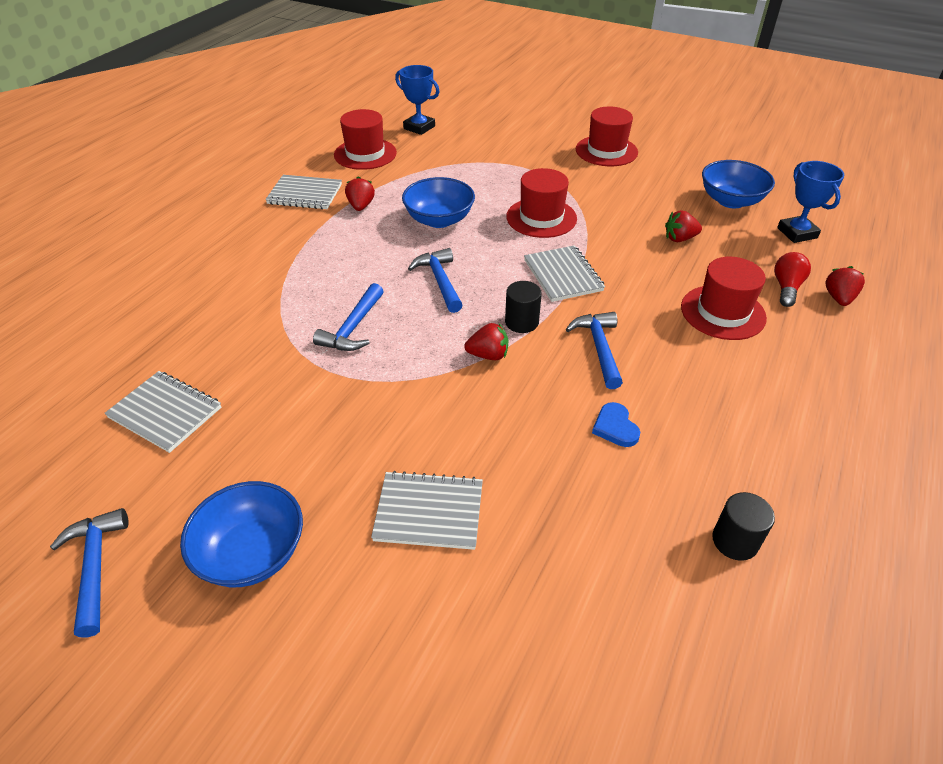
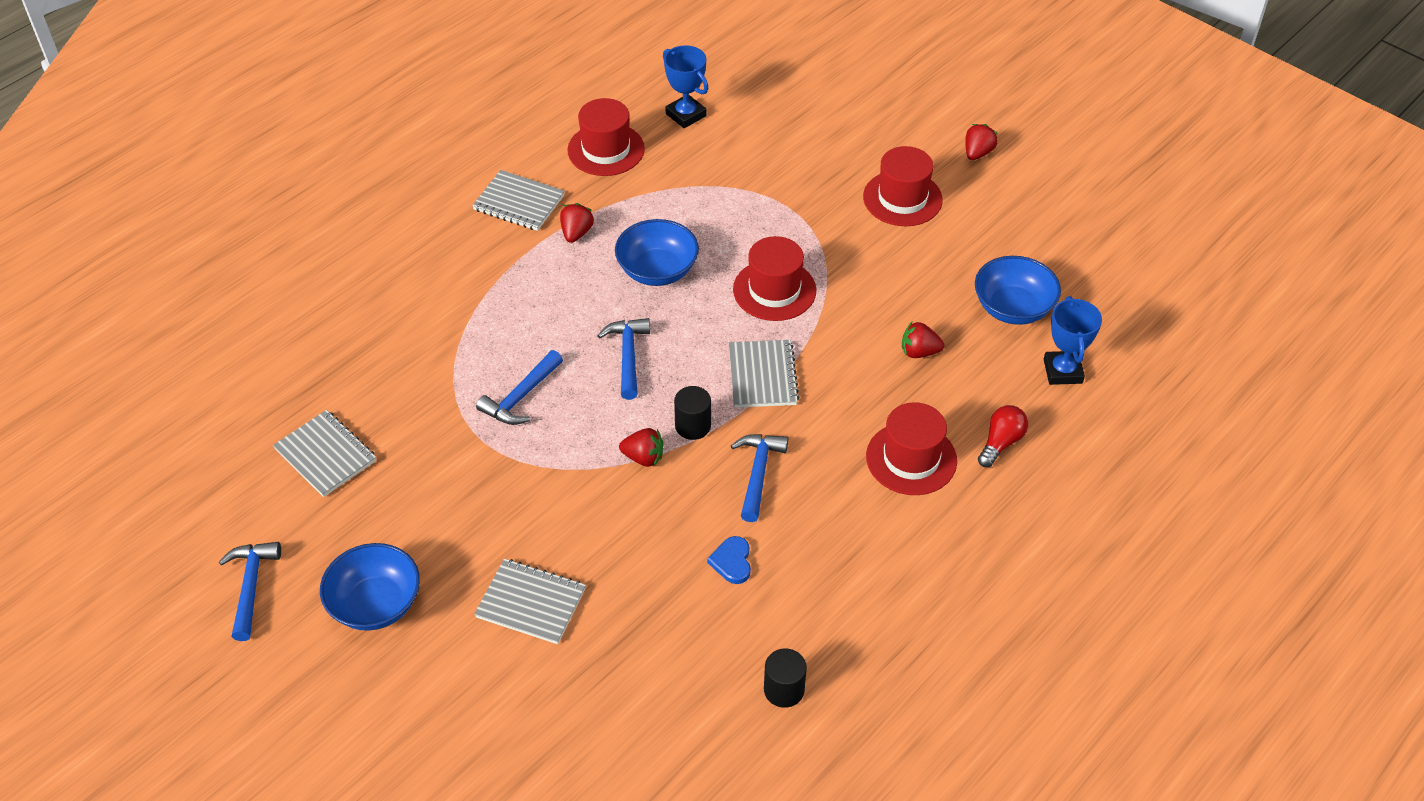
camera: 15 degrees right, 5 degrees up
(838, 298) = (1050, 468): red strawberry -> red strawberry (977, 153)

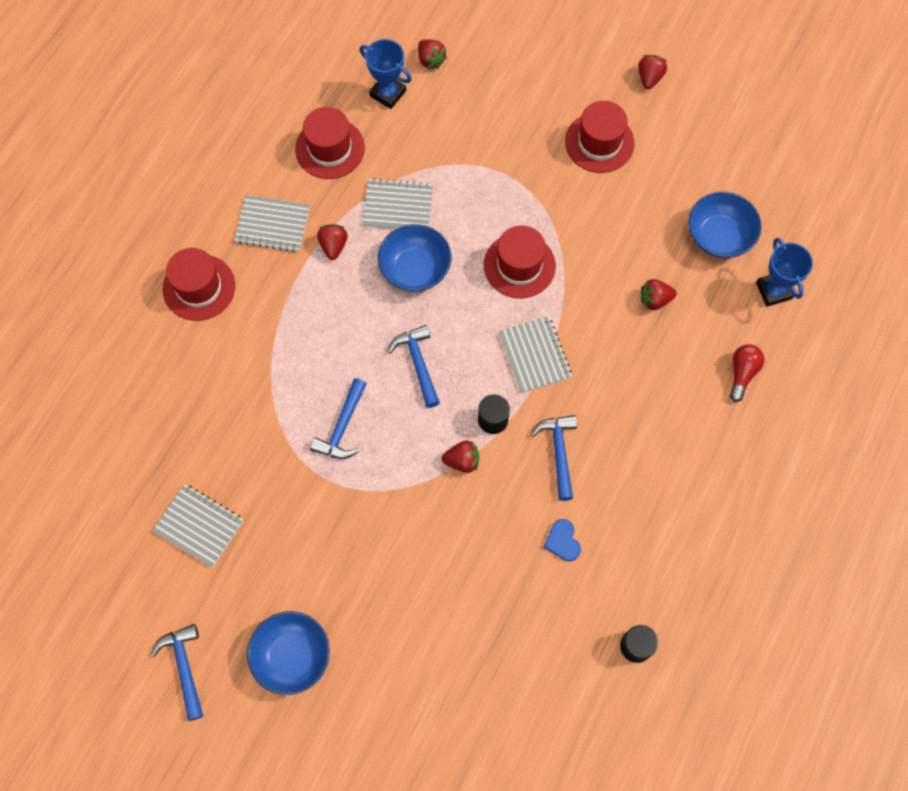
camera: 15 degrees left, 20 degrees up
(531, 603) = (416, 622): grey notebook -> grey notebook (398, 207)
(742, 95) = (430, 60): none -> red strawberry
(911, 458) = (676, 407): red hat -> red hat (199, 287)

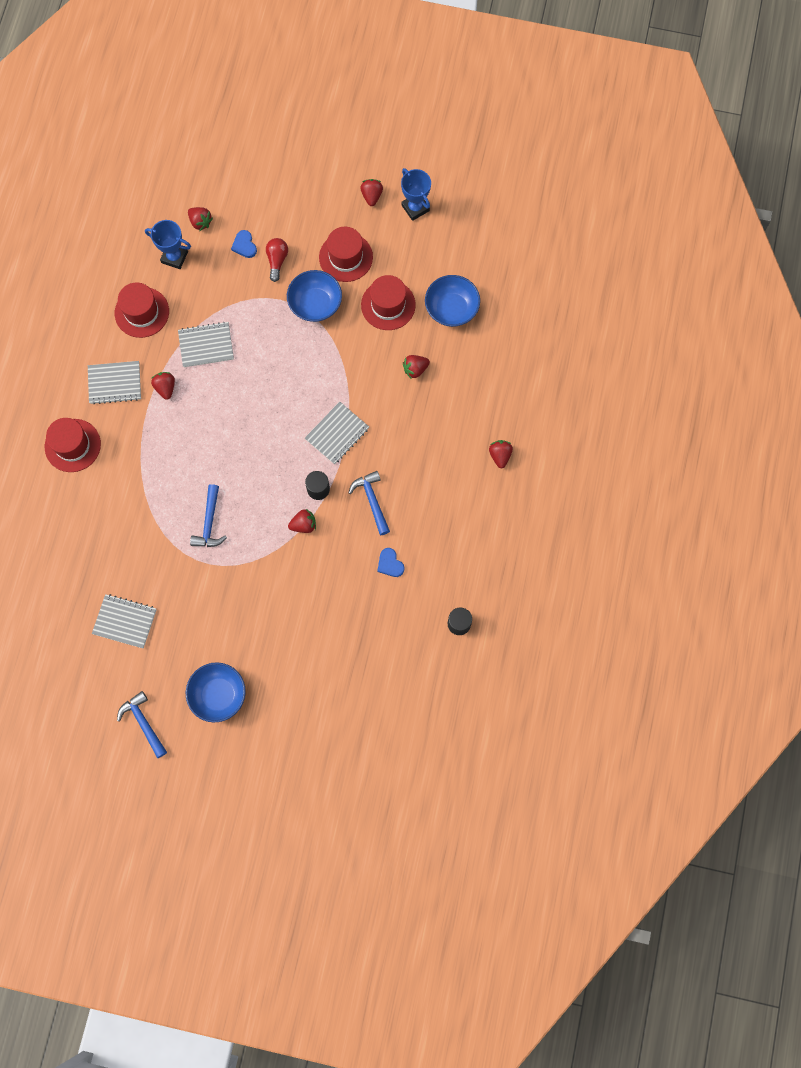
camera: 15 degrees left, 5 degrees up
(415, 269) = (232, 390): blue bowl -> blue bowl (315, 304)
(418, 363) = (252, 461): blue hammer -> none
(477, 99) = (244, 245): none -> blue heart
(519, 265) = (309, 368): red hat -> red hat (388, 305)
(534, 355) = (337, 433): grey notebook -> grey notebook turned 75 degrees clockwise
(741, 437) = (500, 455): none -> red strawberry
(742, 373) = (491, 408): red light bulb -> red light bulb (277, 261)
(774, 290) = (500, 340): blue trophy -> blue trophy (415, 208)

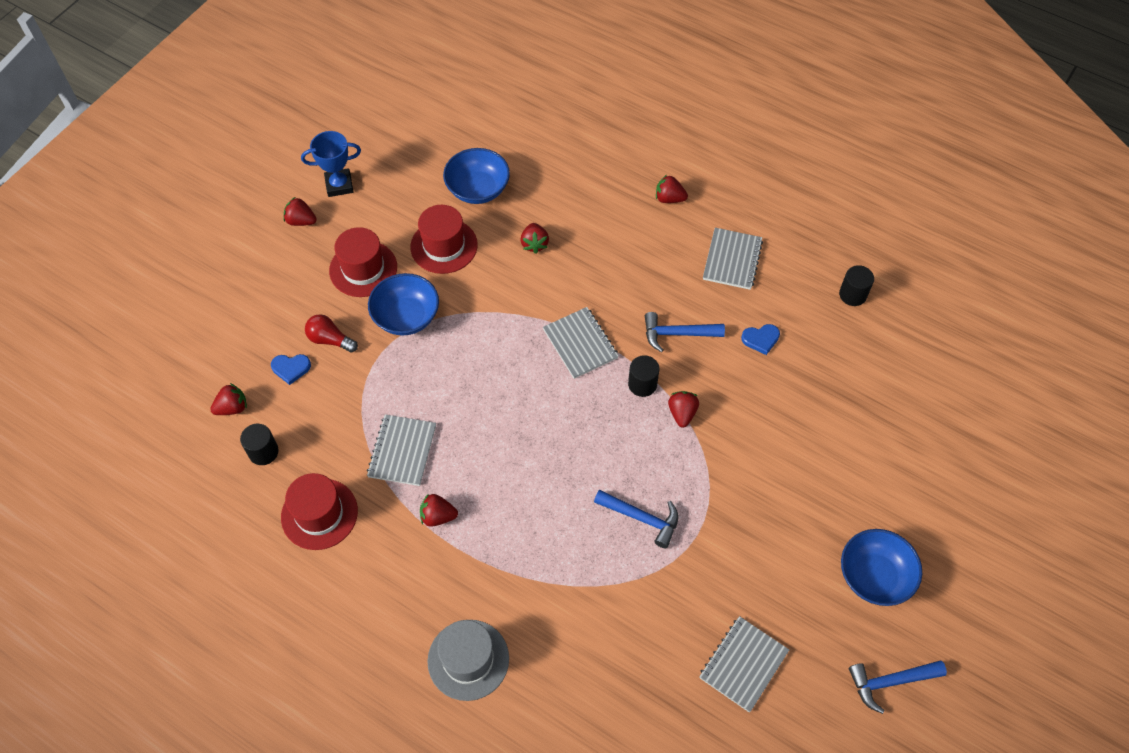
camera: 70 degrees left, 15 degrees down
(72, 445) = (468, 659): red hat -> grey hat
(115, 383) = (403, 577): grey notebook -> grey notebook (732, 260)
(174, 257) = (263, 452): blue trophy -> black cylinder

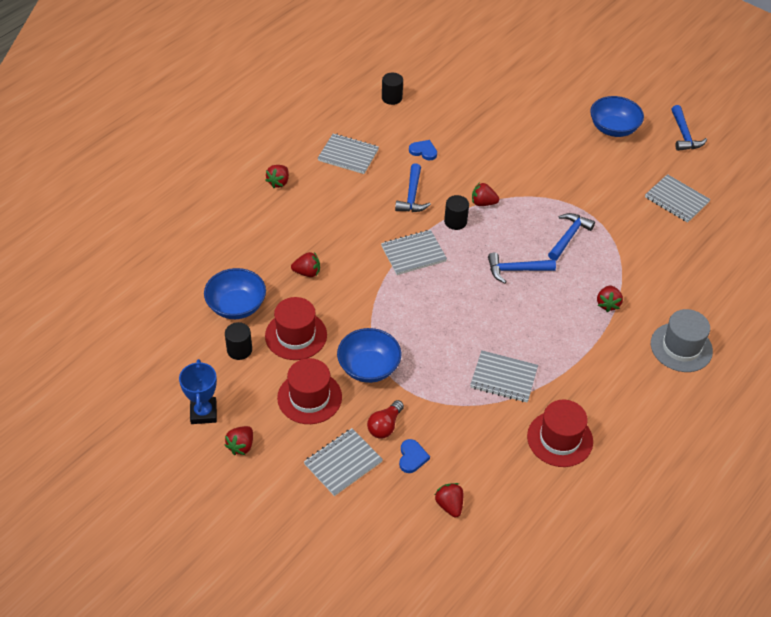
camera: 85 degrees left, 10 degrees down
(263, 452) = (497, 480): black cylinder -> black cylinder (239, 350)
(283, 308) = (343, 463): none -> grey notebook
(438, 516) = (564, 358): red strawberry -> red strawberry (607, 304)
(572, 457) = (516, 270): none -> blue hammer
(761, 339) = (423, 151): blue heart -> blue heart turned 60 degrees counterclockwise

